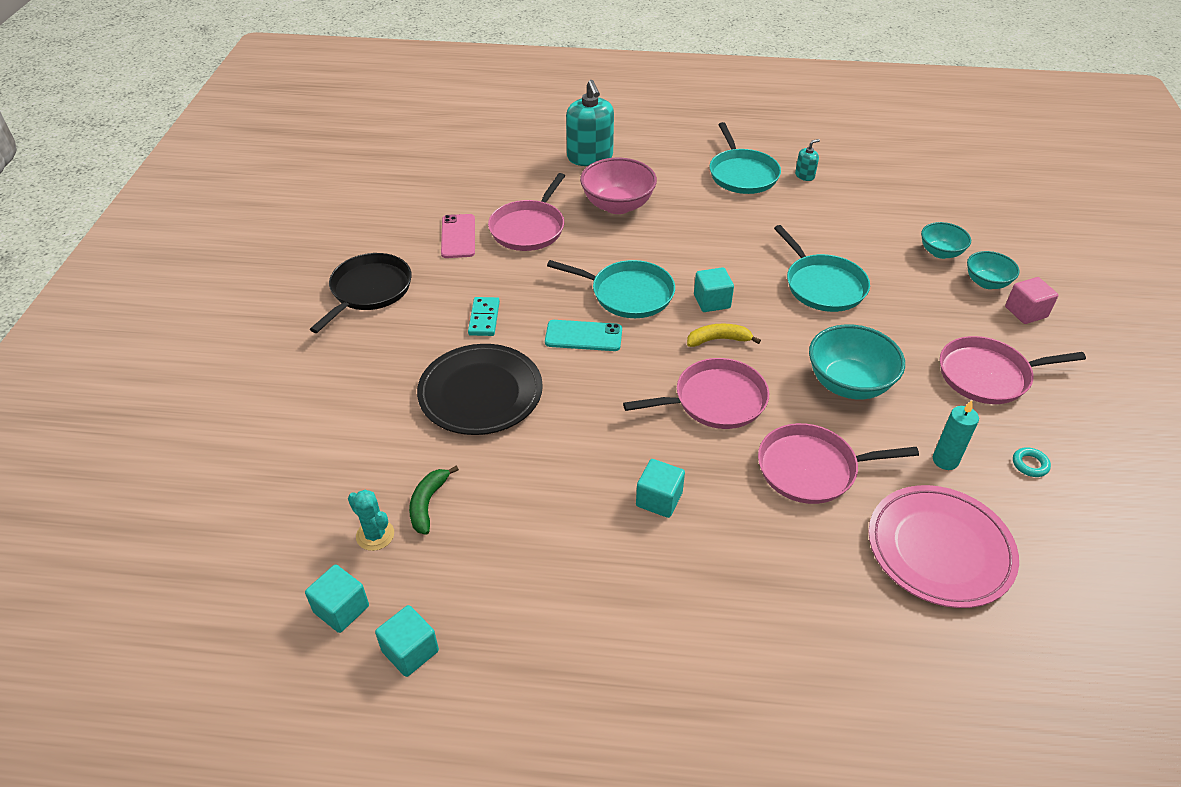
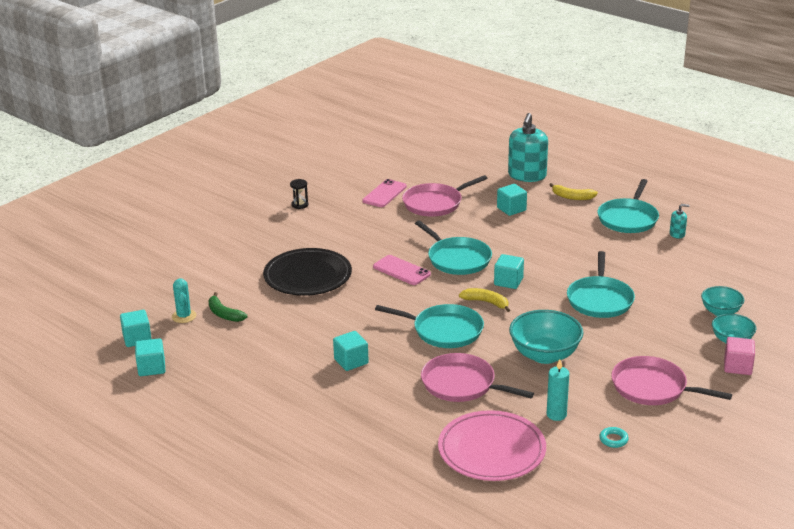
camera: 35 degrees right, 15 degrees down
(369, 290) = (300, 205): black pan -> black hourglass
(428, 504) = (224, 314): green banana -> green banana turned 90 degrees counterclockwise
(484, 318) = (351, 241): turquoise domino -> none
(583, 336) = (401, 270): turquoise phone -> pink phone
(617, 205) = (511, 209): pink bowl -> turquoise cube
(662, 167) = (572, 197): none -> yellow banana
(715, 400) = (444, 330): pink pan -> turquoise pan

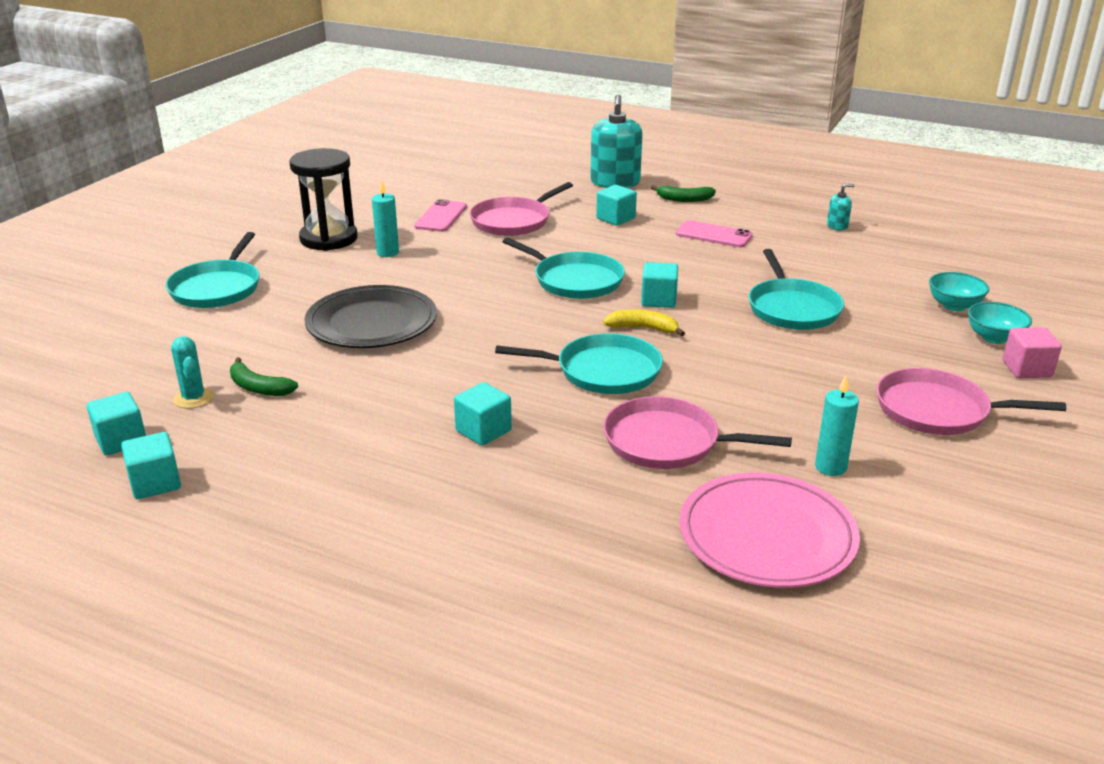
camera: 15 degrees left, 0 degrees up
(300, 205) = (329, 239): black hourglass -> black hourglass, size x2.41
(336, 221) = (387, 253): none -> turquoise candle
(401, 270) = (505, 302): pink phone -> pink phone (713, 235)
(545, 355) = (762, 386): turquoise bowl -> none
(572, 197) = (684, 199): yellow banana -> green banana
(613, 440) = (935, 492): turquoise ring -> none
(628, 218) = (767, 215): turquoise pan -> turquoise pan (217, 288)

